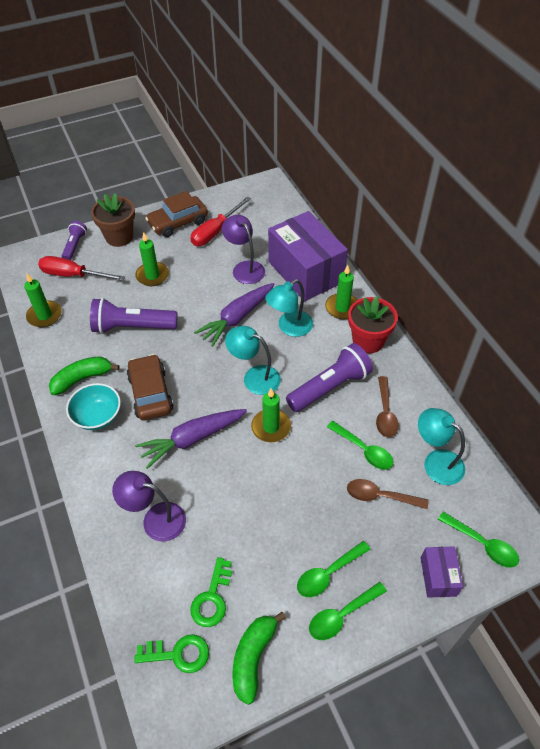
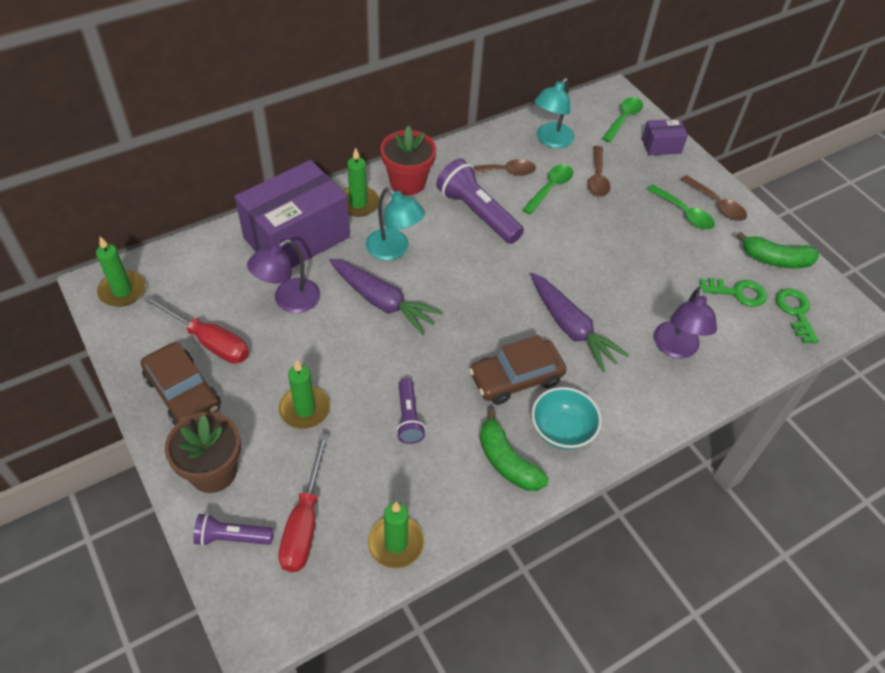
camera: 100 degrees left, 0 degrees up
(132, 327) = (409, 418): purple flashlight -> purple flashlight, size x0.57
(254, 377) = (474, 278): turquoise lamp -> none
(271, 427) = (539, 260): green candle -> green candle (122, 291)
(342, 615) = (716, 204): green spoon -> brown spoon

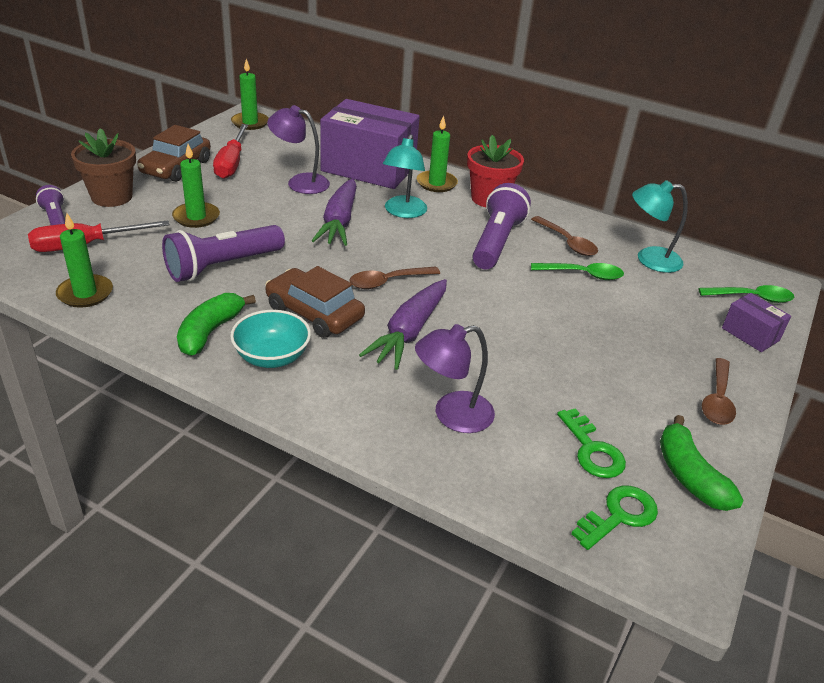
camera: 60 degrees right, 15 degrees down
(409, 418) = (222, 266): purple flashlight -> purple flashlight, size x1.76
(597, 178) = (637, 301): brown spoon -> brown spoon (388, 282)
(684, 213) = (667, 376): green spoon -> none

